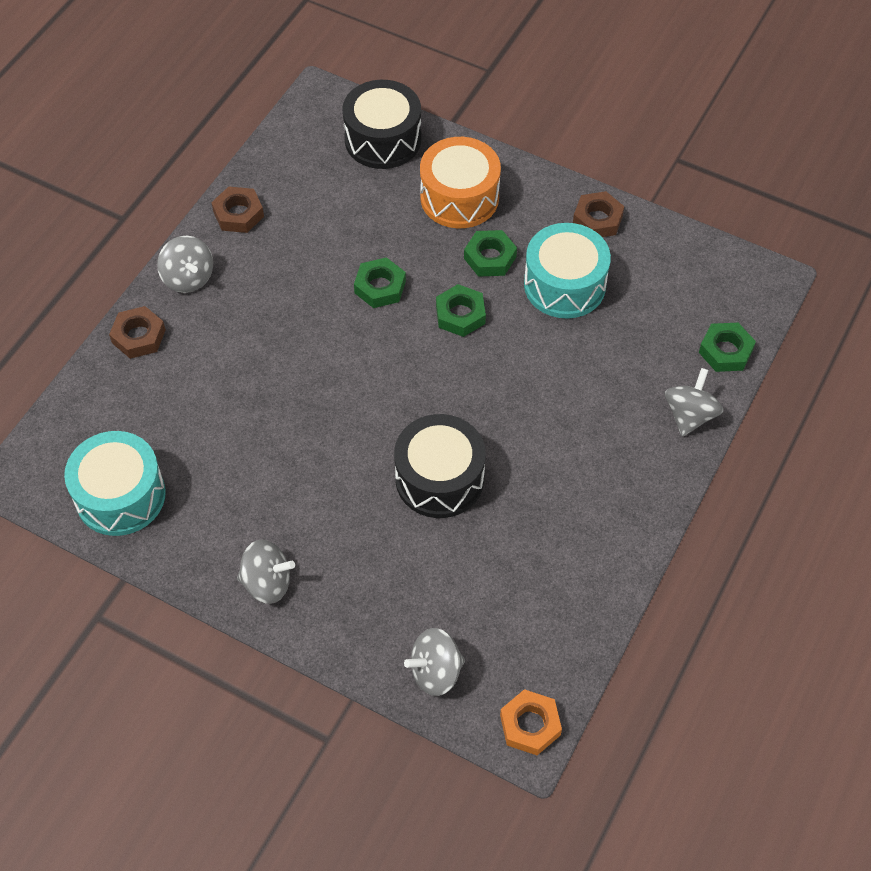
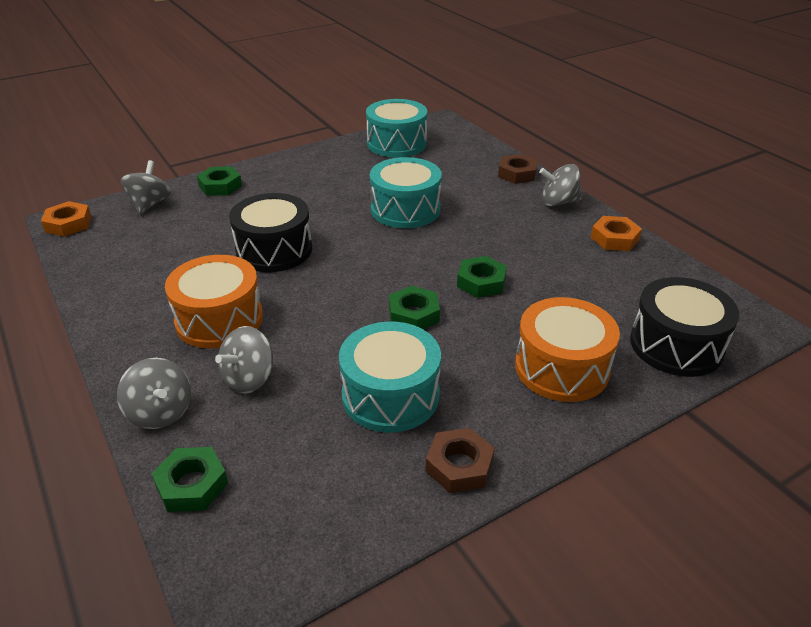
camera: 120 degrees right, 20 degrees down
(238, 214) = (614, 238): brown nut -> orange nut
(267, 583) = (283, 170): grey spinning top -> grey spinning top (249, 379)
(286, 404) = (405, 209): none -> turquoise drum
(490, 257) = (466, 358): green nut -> green nut (220, 186)
(569, 451) = (219, 319): none -> orange drum

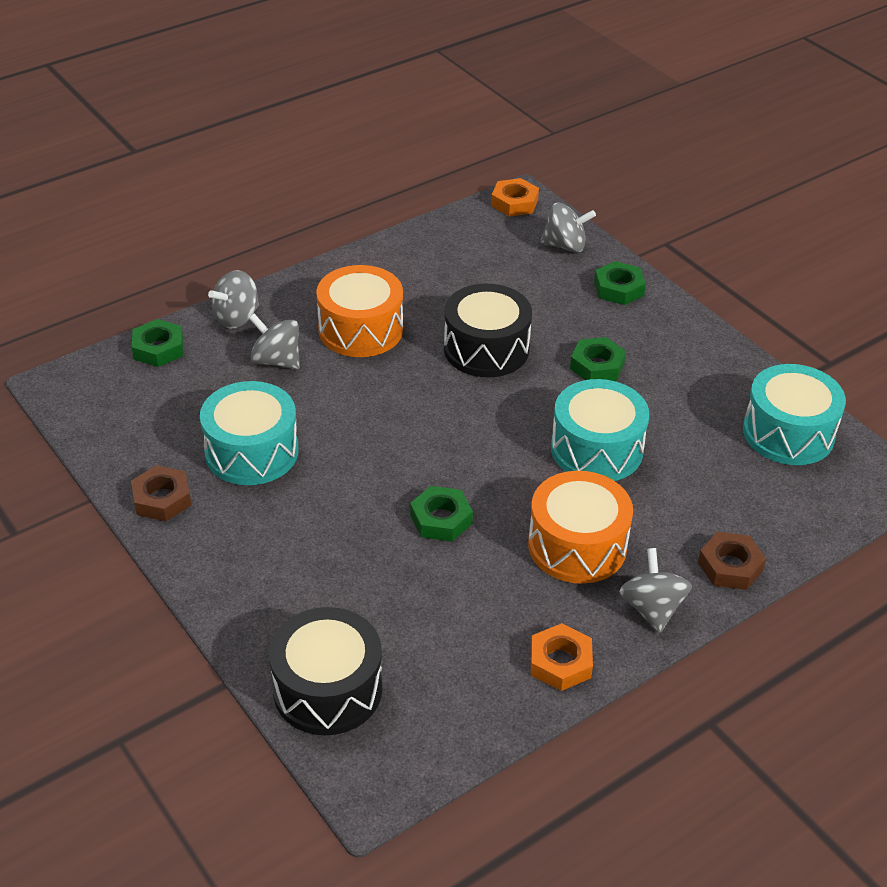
camera: 85 degrees right, 5 degrees up
(413, 314) = (376, 463): green nut -> green nut (597, 366)
(561, 368) = (288, 580): orange drum -> orange drum (577, 545)

